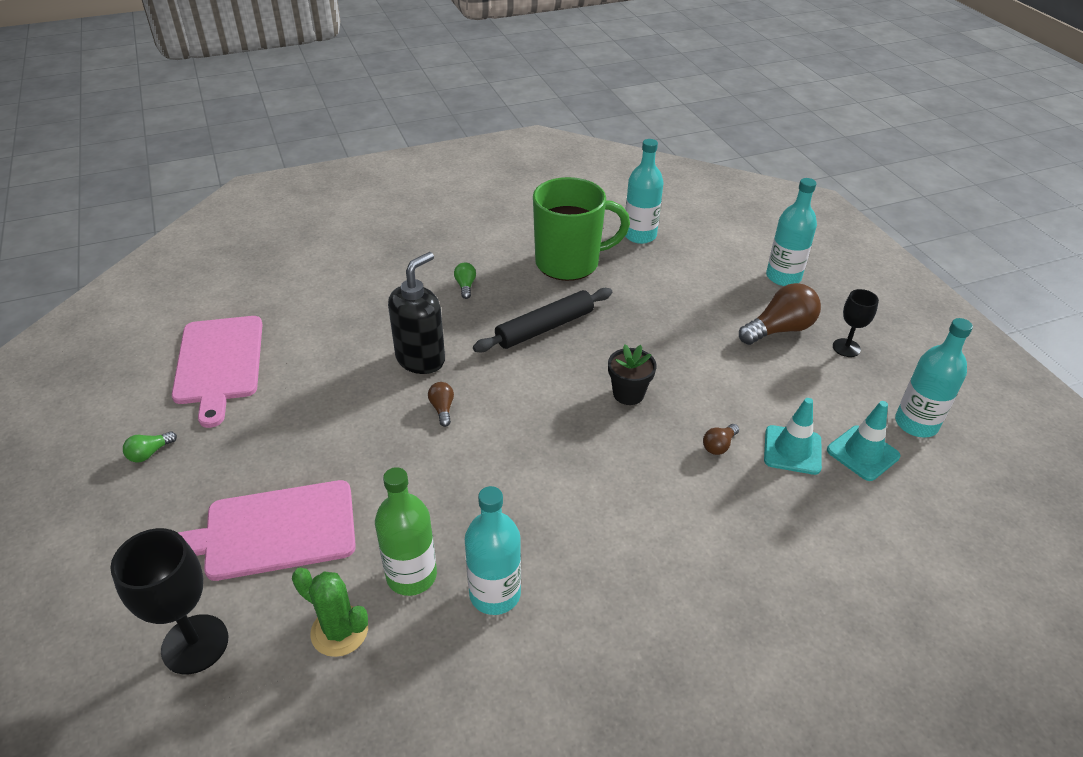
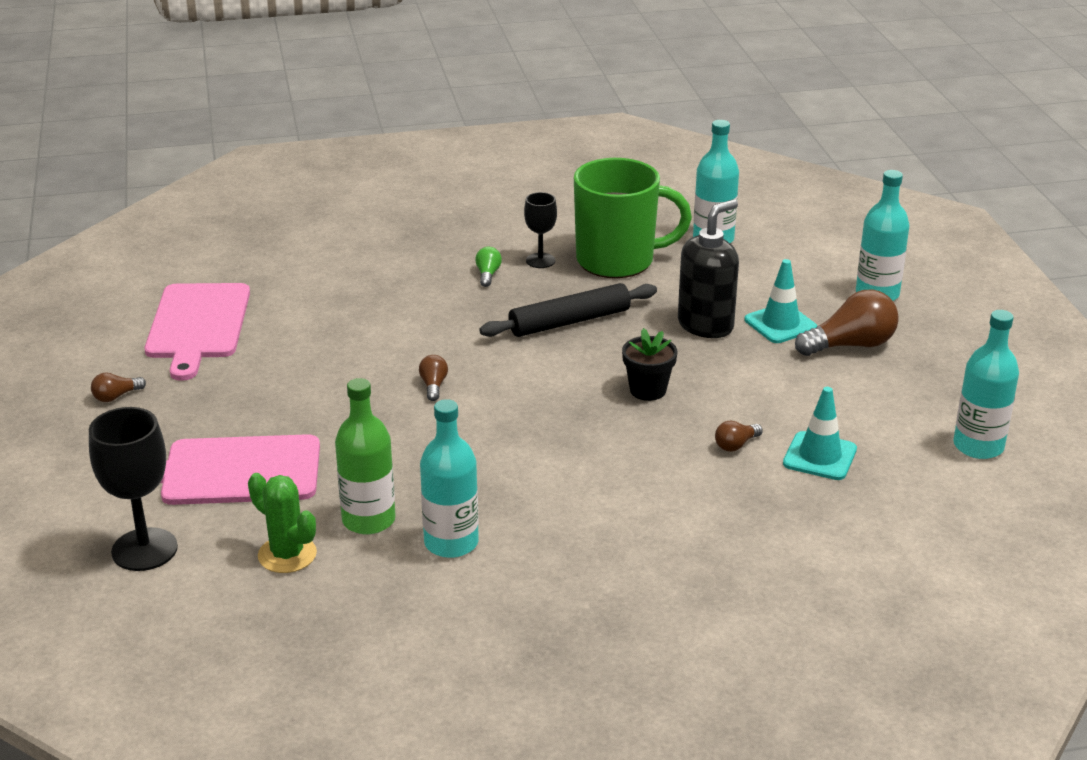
camera: 10 degrees right, 10 degrees down
(149, 453) = (116, 396): green light bulb -> brown light bulb
(421, 359) = (420, 339): black soap dispenser -> black soap dispenser (706, 325)
(846, 348) = (925, 369): black goblet -> black goblet (540, 260)
(863, 453) = (901, 466): turquoise traffic cone -> turquoise traffic cone (780, 324)

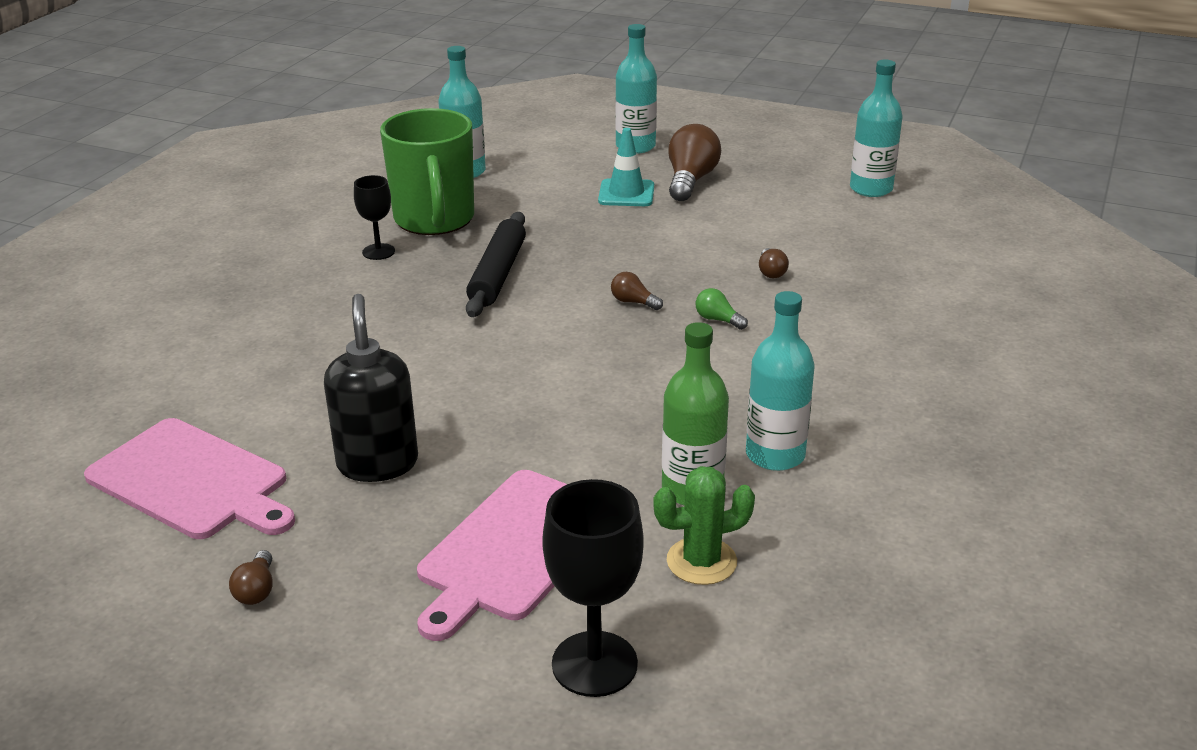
camera: 55 degrees left, 0 degrees up
(433, 386) = (509, 376): brown light bulb -> brown light bulb (633, 302)
(488, 274) = (361, 284): green light bulb -> green light bulb (718, 320)
(617, 261) = (434, 220): green mug -> green mug turned 135 degrees clockwise
(648, 390) = (649, 279): black flower pot -> none
(706, 325) = (587, 221): black soap dispenser -> black soap dispenser (377, 463)
(819, 456) = (822, 246): turquoise traffic cone -> none

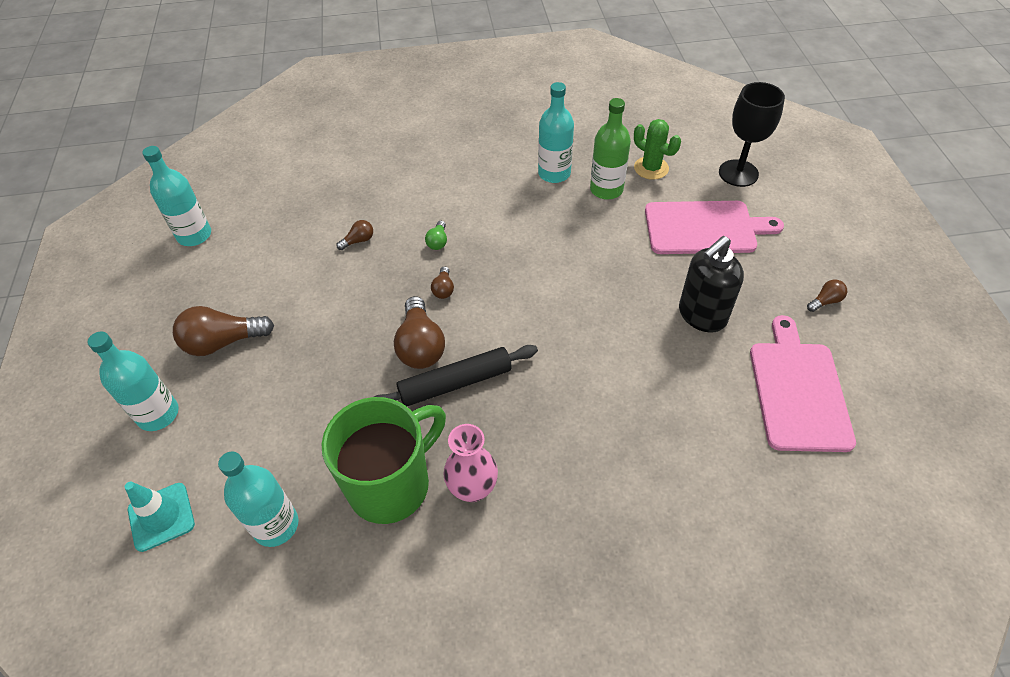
camera: 120 degrees left, 20 degrees up
(378, 252) = (472, 488): black goblet -> pink vase
(567, 269) = (420, 346): none -> brown light bulb
(626, 193) = (269, 372): turquoise traffic cone -> turquoise traffic cone (161, 517)

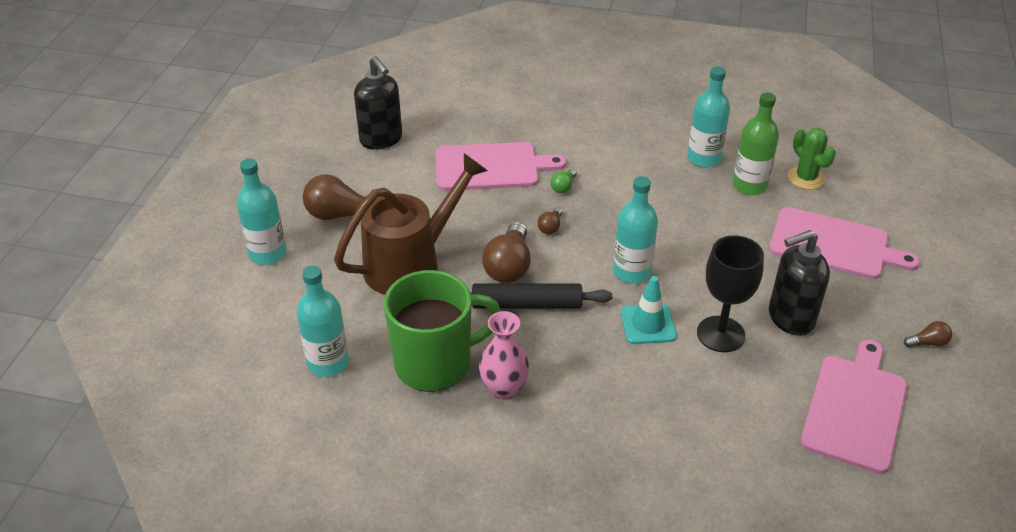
camera: 20 degrees right, 10 degrees down
(161, 517) = (241, 328): turquoise traffic cone -> turquoise traffic cone (648, 324)
(194, 235) = (351, 125): turquoise bottle -> turquoise bottle (631, 272)
(233, 242) = (381, 139): none -> black soap dispenser
(320, 375) = (412, 263): none -> brown watering can
(358, 241) = (491, 167): brown light bulb -> pink cutting board
(738, 173) = (897, 206): black goblet -> black goblet (720, 334)

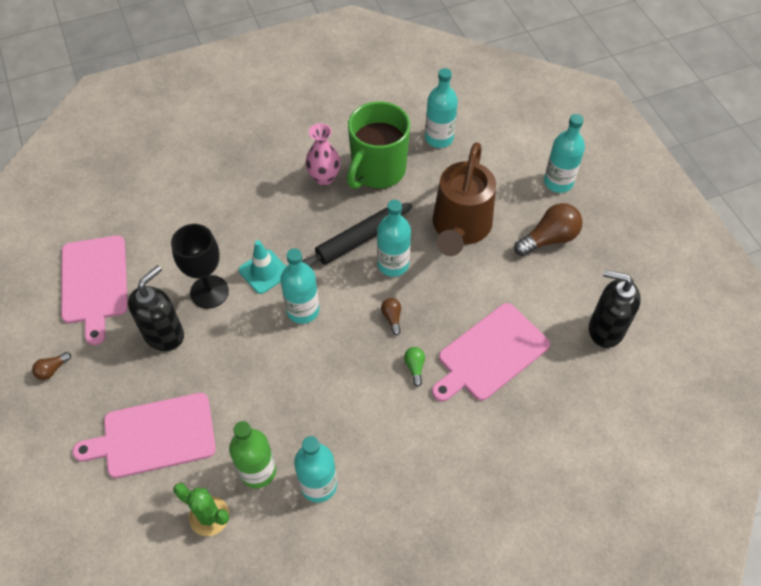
camera: 145 degrees right, 15 degrees up
(509, 266) = (393, 264): brown light bulb -> turquoise bottle

